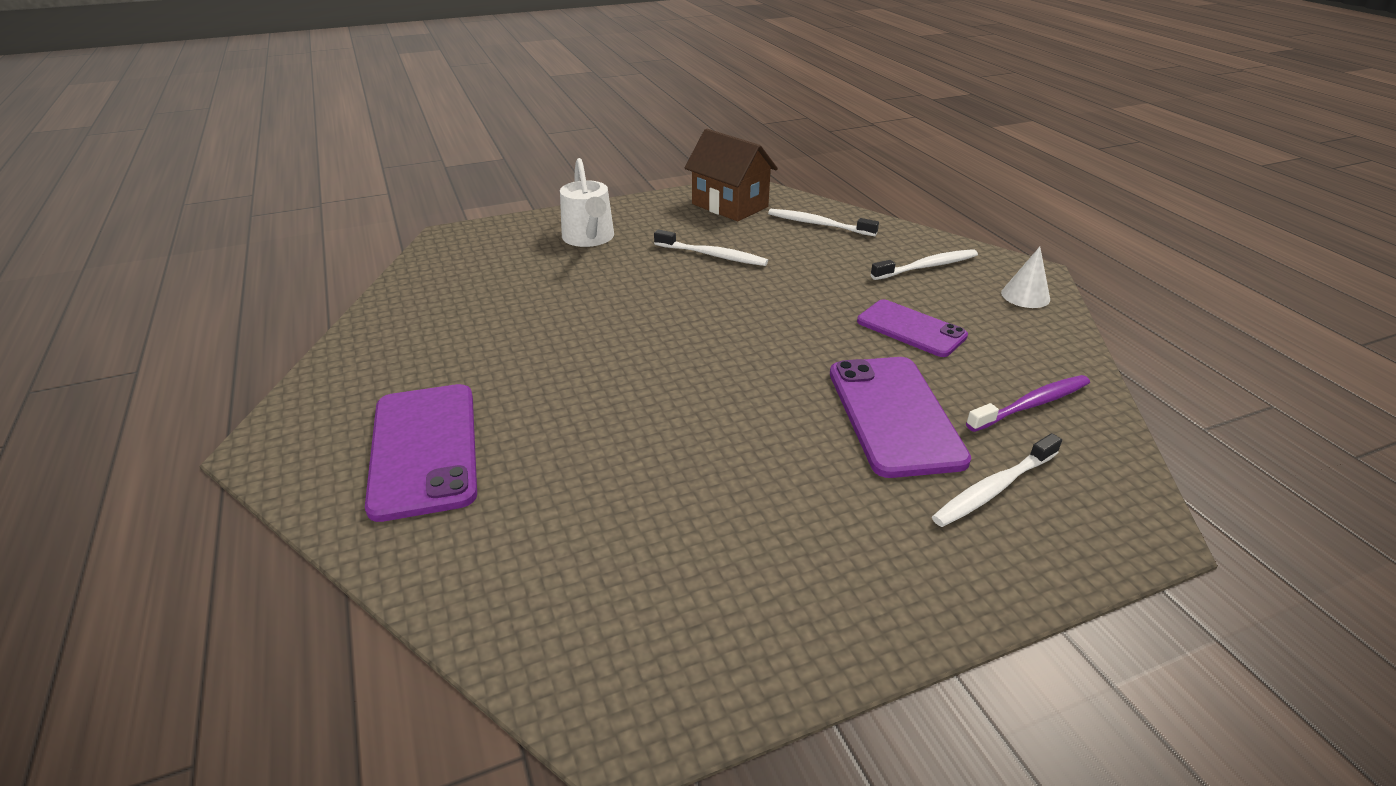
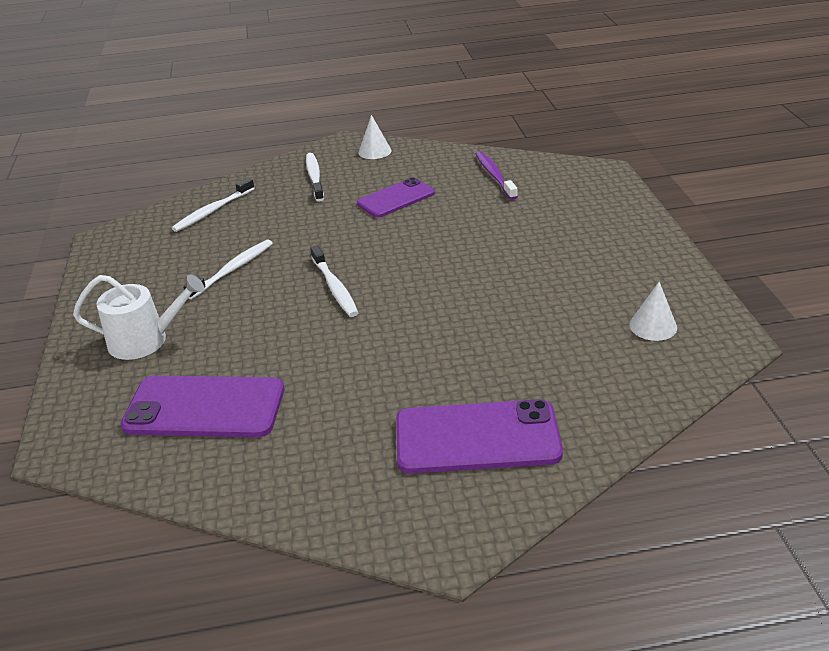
camera: 75 degrees left, 0 degrees up
(657, 609) = (653, 326): none -> white cone
(730, 205) = (138, 251): brown house -> none
(894, 415) = (492, 221): purple phone -> purple phone (205, 407)
(994, 488) = (566, 203): white toothbrush -> white toothbrush (335, 287)

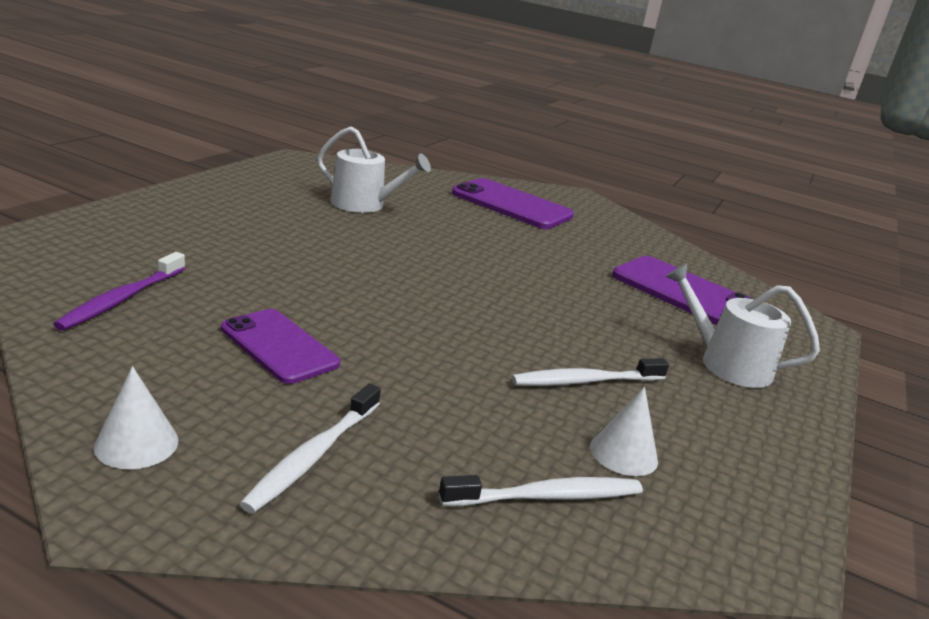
camera: 150 degrees left, 10 degrees down
(335, 287) = (494, 305): white toothbrush -> none
(396, 198) = (279, 346): purple phone -> purple phone turned 45 degrees clockwise
(562, 322) = (364, 204): none -> white watering can
(653, 326) = (317, 179): white cone -> white cone (623, 453)

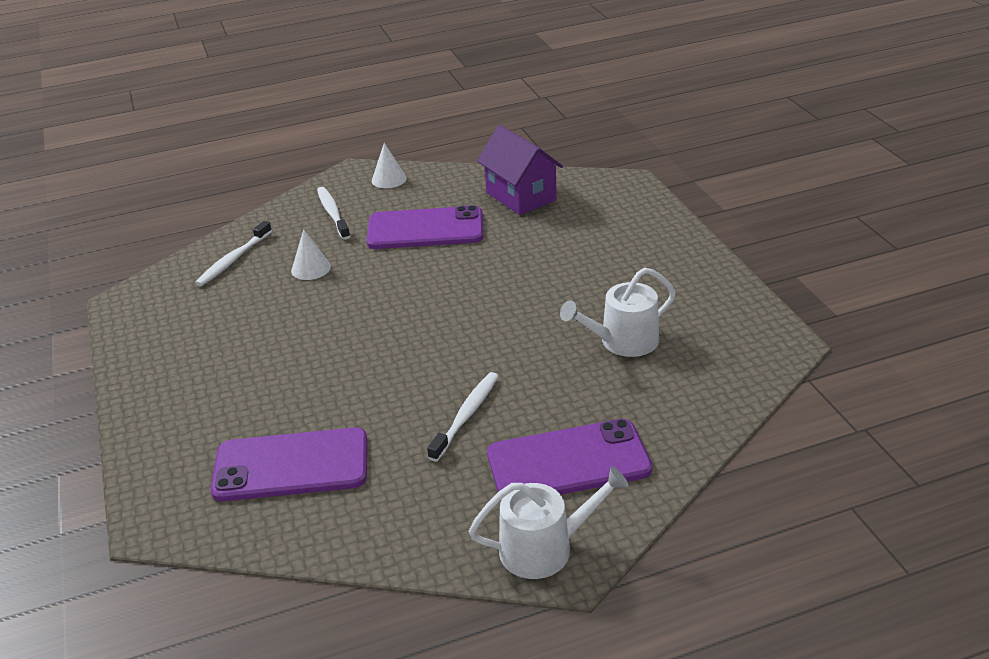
camera: 140 degrees right, 10 degrees up
(122, 299) = (521, 196): purple toothbrush -> purple house
(279, 346) = (425, 229): purple phone -> purple phone, size x1.50
(585, 381) = (276, 321): white toothbrush -> white toothbrush (466, 416)
(623, 453) = (219, 298): white cone -> white cone (311, 268)
(726, 363) = (206, 405): white watering can -> white watering can (545, 548)

